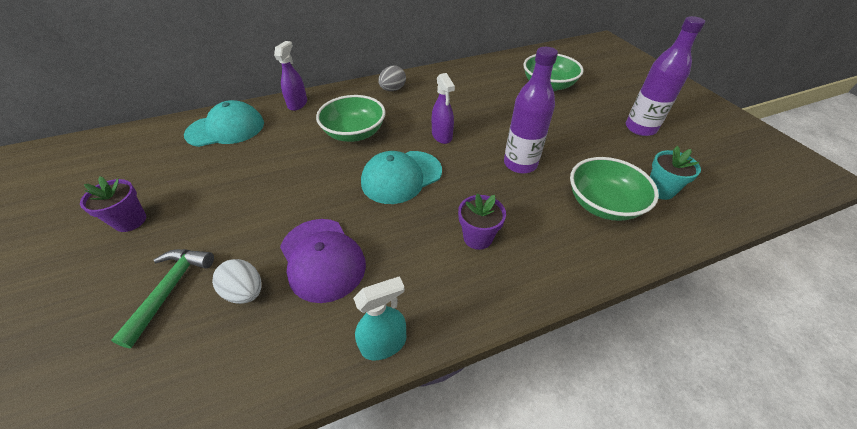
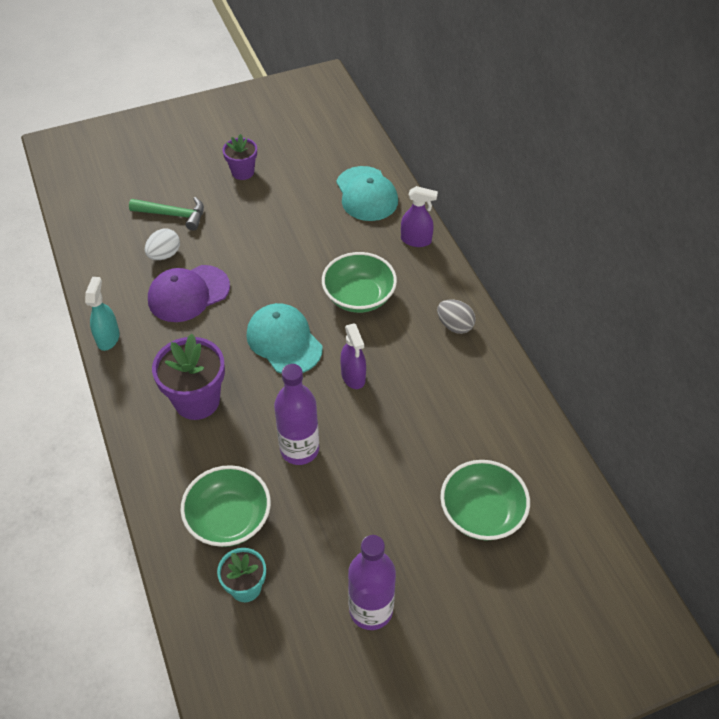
camera: 90 degrees right, 5 degrees up
(384, 344) = (108, 338): turquoise spray bottle -> turquoise spray bottle turned 150 degrees counterclockwise
(442, 136) = (353, 376): purple spray bottle -> purple spray bottle turned 90 degrees counterclockwise
(477, 237) = (197, 401): purple flower pot -> purple flower pot, size x1.66

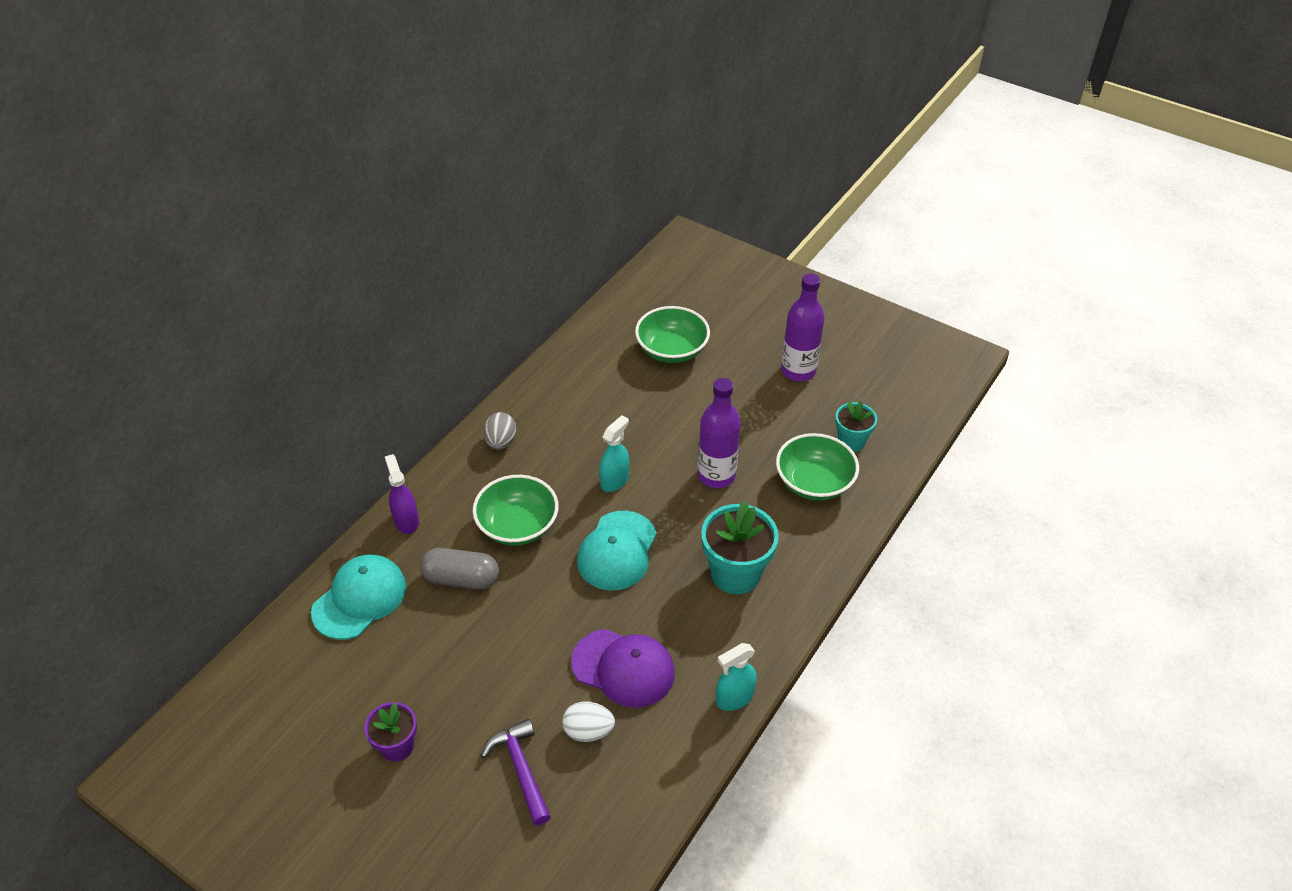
camera: 125 degrees left, 5 degrees down
(173, 215) = (521, 770): green hammer -> purple hammer
(197, 401) = (735, 574): purple flower pot -> turquoise flower pot
(338, 247) = (461, 579): none -> grey capsule
(353, 376) = (614, 480): purple spray bottle -> turquoise spray bottle

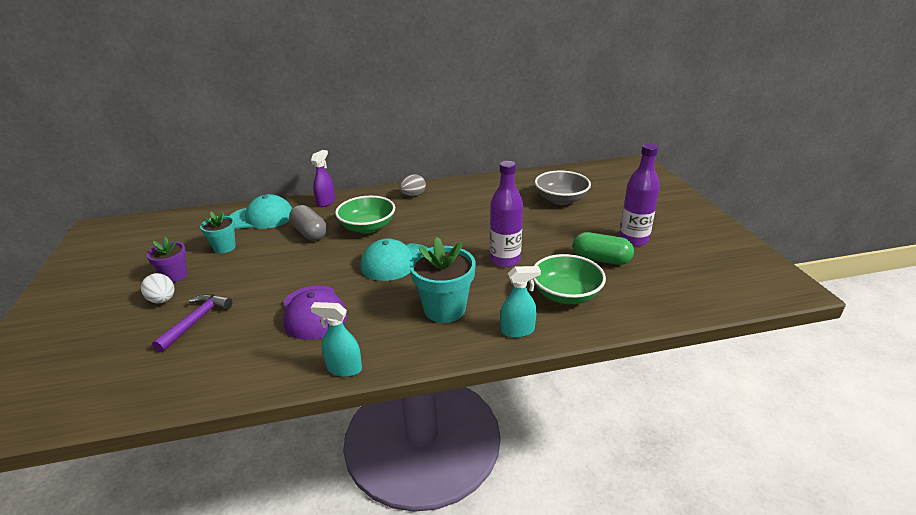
camera: 45 degrees right, 15 degrees down
(588, 731) = (250, 328): white egg -> white egg (162, 300)
(614, 480) = (443, 234): turquoise spray bottle -> turquoise spray bottle (517, 330)
(672, 350) = (561, 199): green bowl -> grey bowl
(797, 417) = (601, 259): none -> green capsule
(851, 441) = (625, 288): turquoise flower pot -> turquoise flower pot (224, 247)

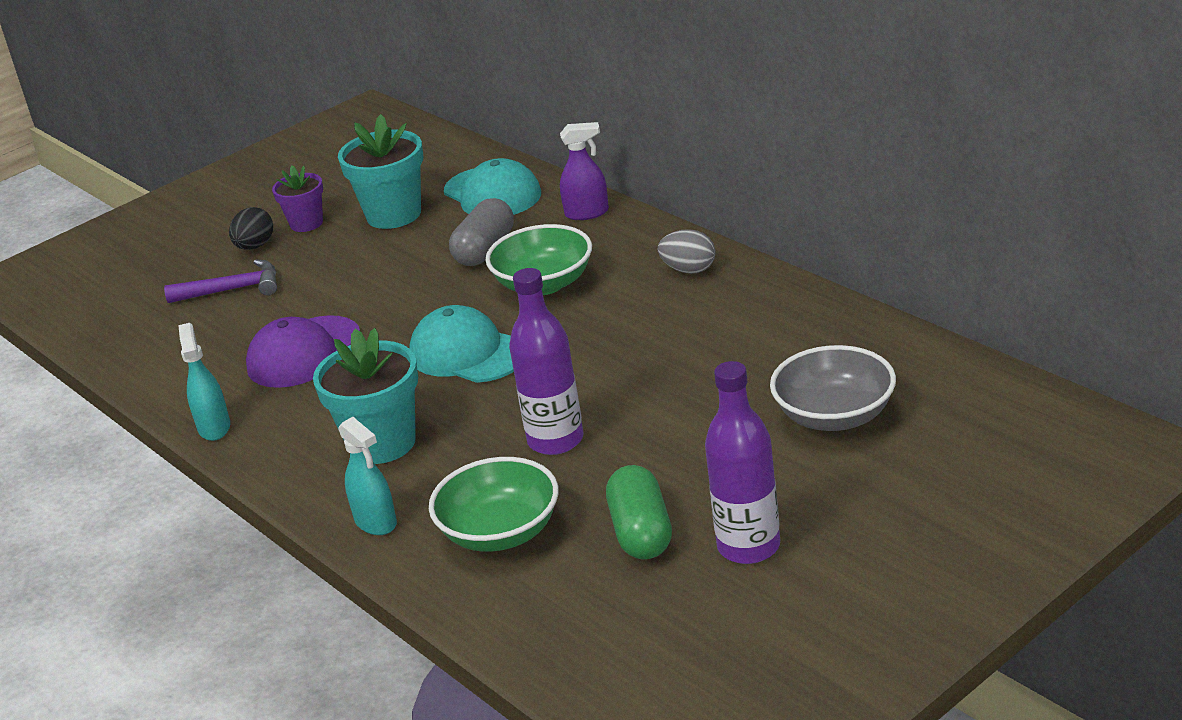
camera: 65 degrees right, 0 degrees up
(162, 300) = (255, 246): white egg -> black egg
(224, 247) = (394, 214): turquoise flower pot -> turquoise flower pot, size x1.66

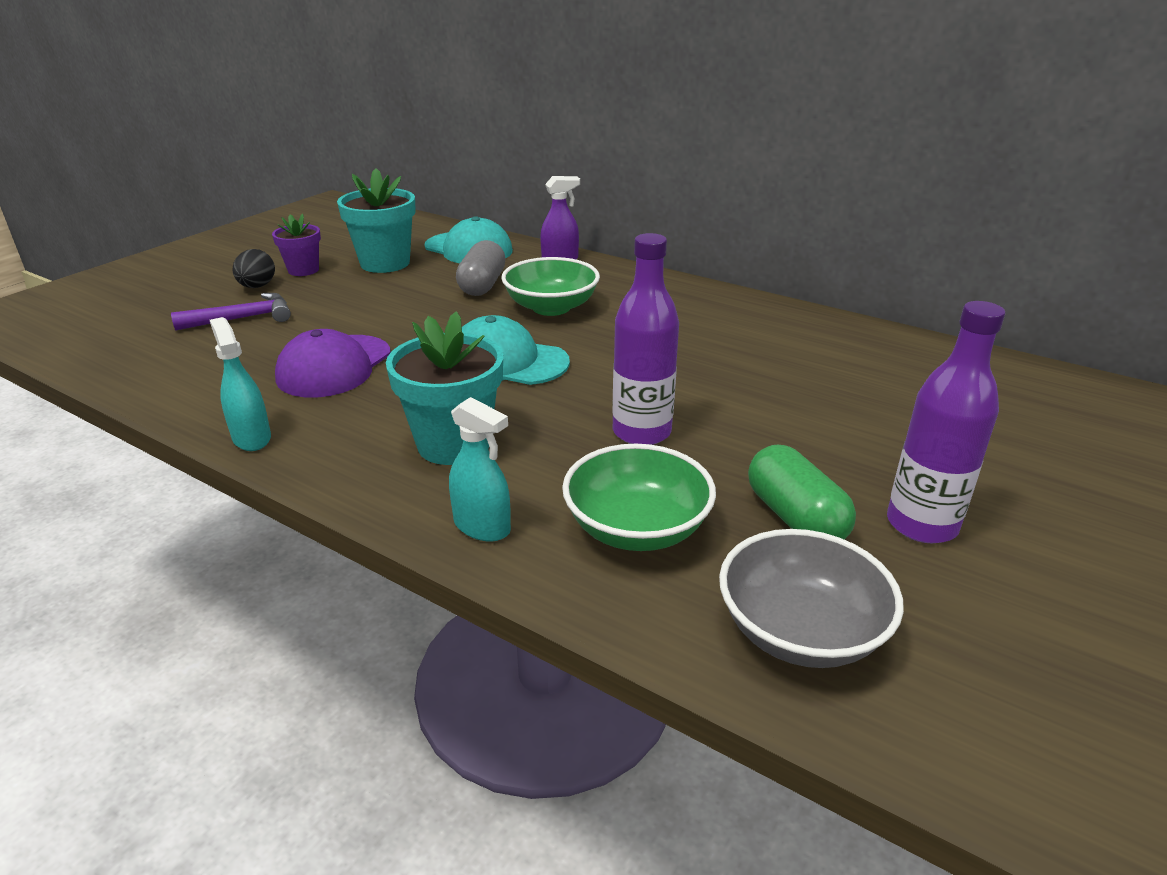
camera: 20 degrees left, 0 degrees up
(689, 270) = (676, 295): grey egg -> none
(835, 416) = (899, 398): grey bowl -> grey bowl (800, 631)

